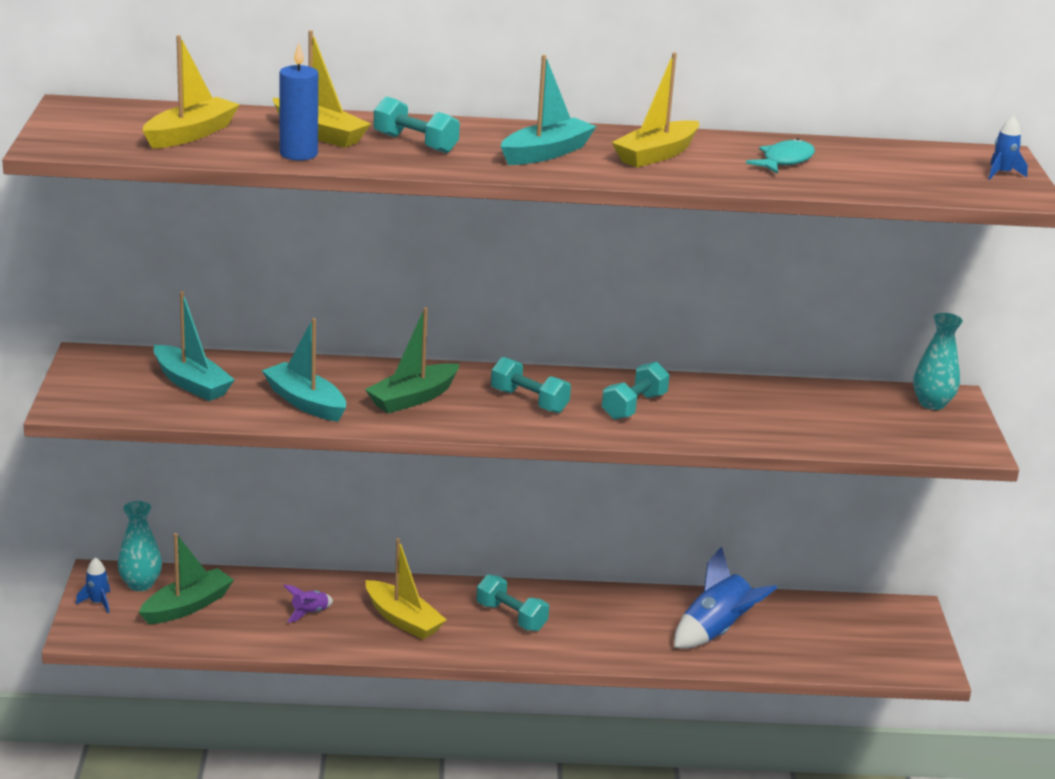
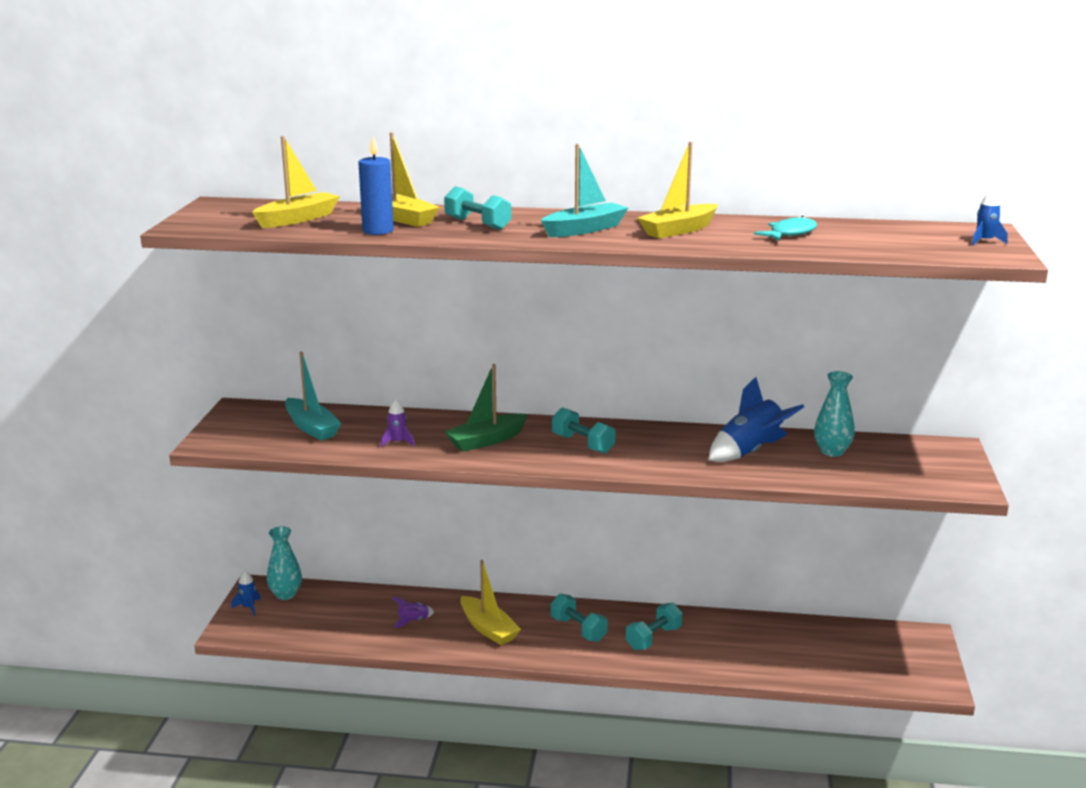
camera: 10 degrees right, 5 degrees down
(187, 606) = (318, 613): green boat -> none
(305, 402) = (398, 442): turquoise boat -> purple rocket
(634, 406) = (671, 449): turquoise dumbbell -> turquoise dumbbell (654, 638)
(716, 631) = (751, 647): blue rocket -> blue rocket (750, 452)
(932, 403) = (934, 451): turquoise vase -> turquoise vase (832, 451)

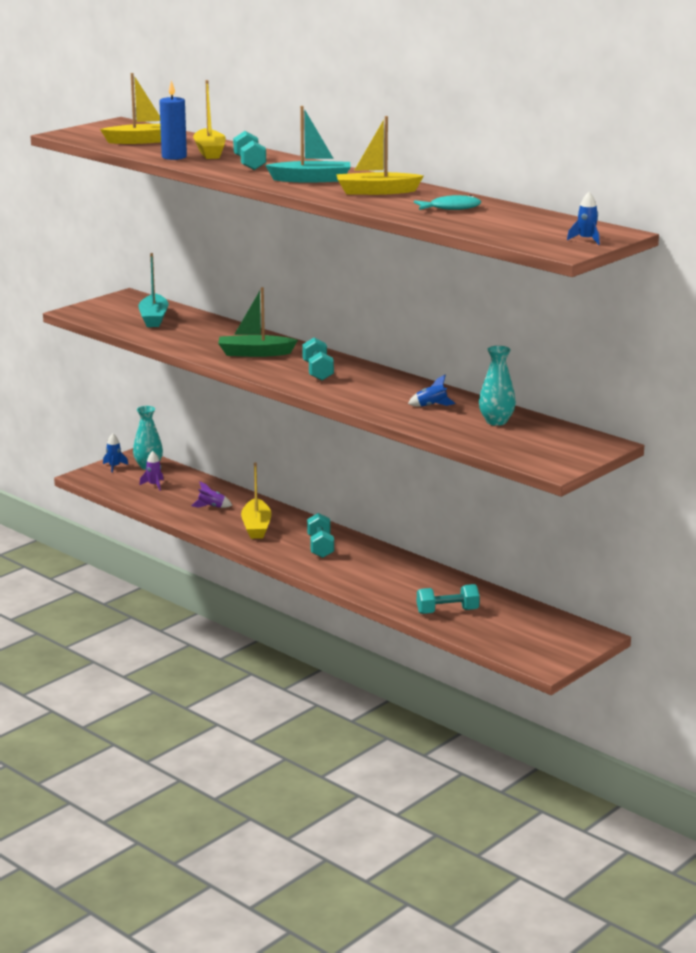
camera: 35 degrees right, 0 degrees up
(398, 442) = (193, 340): purple rocket -> purple rocket (154, 485)
(654, 638) = (368, 569): turquoise dumbbell -> turquoise dumbbell (447, 611)
(750, 452) = (431, 406): blue rocket -> blue rocket, size x0.49

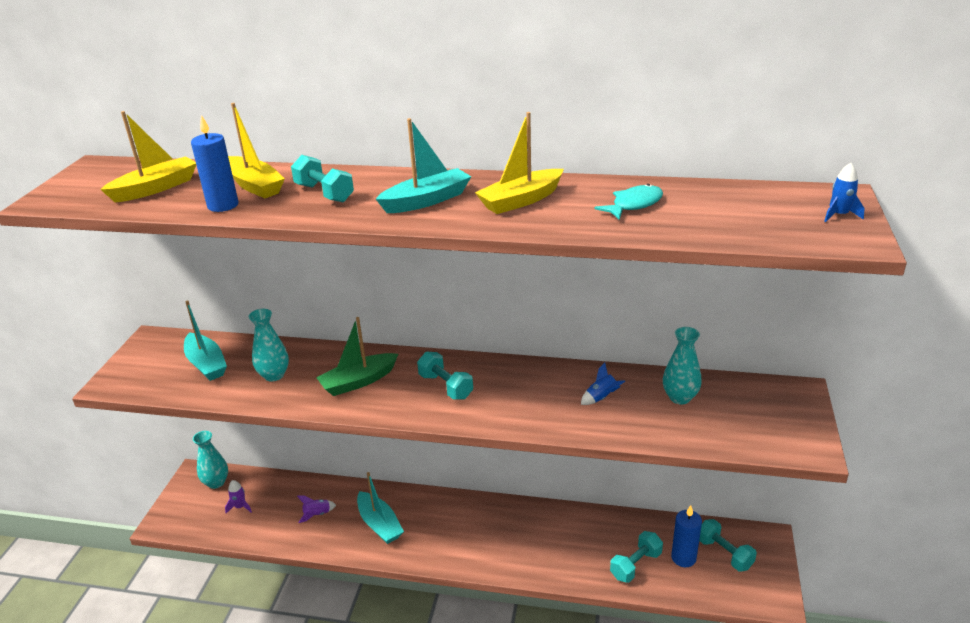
camera: 30 degrees left, 10 degrees up
(114, 467) = (182, 497): blue rocket -> none
(196, 335) = (274, 375): none -> turquoise vase
(256, 527) = (379, 524): yellow boat -> turquoise boat
(320, 547) = (457, 526): turquoise dumbbell -> turquoise dumbbell (724, 553)
(496, 621) = (683, 558): none -> blue candle

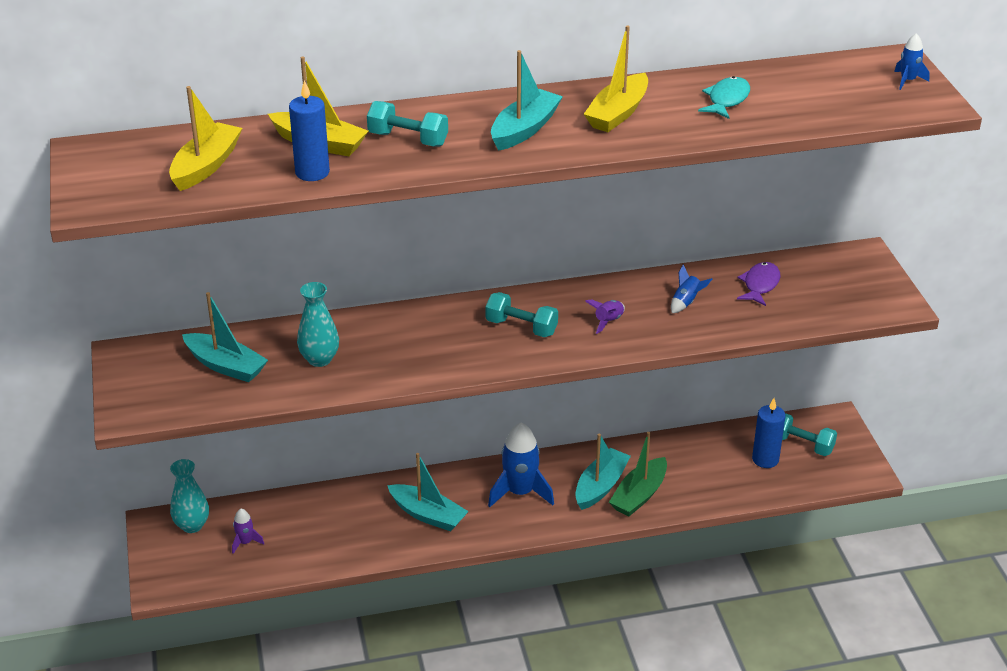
camera: 25 degrees left, 5 degrees up
(317, 514) = (347, 524): purple rocket -> purple rocket (608, 321)
(358, 381) = (422, 344): green boat -> green boat (639, 495)
(460, 526) = (520, 492): none -> blue rocket
(527, 540) = (601, 486): none -> turquoise boat
(636, 565) = (723, 479): turquoise dumbbell -> none
(680, 397) = (760, 285): turquoise vase -> purple fish

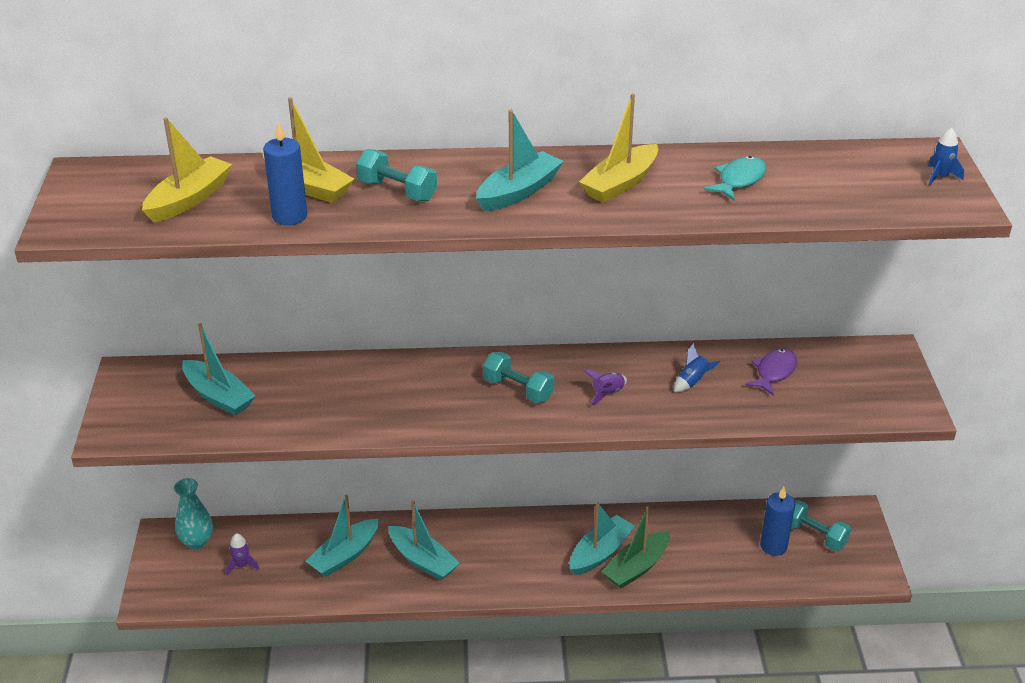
camera: 10 degrees right, 0 degrees up
(319, 359) = (310, 400): turquoise vase -> none
(348, 520) = (344, 556): none -> turquoise boat
(520, 492) = (519, 549): blue rocket -> none

